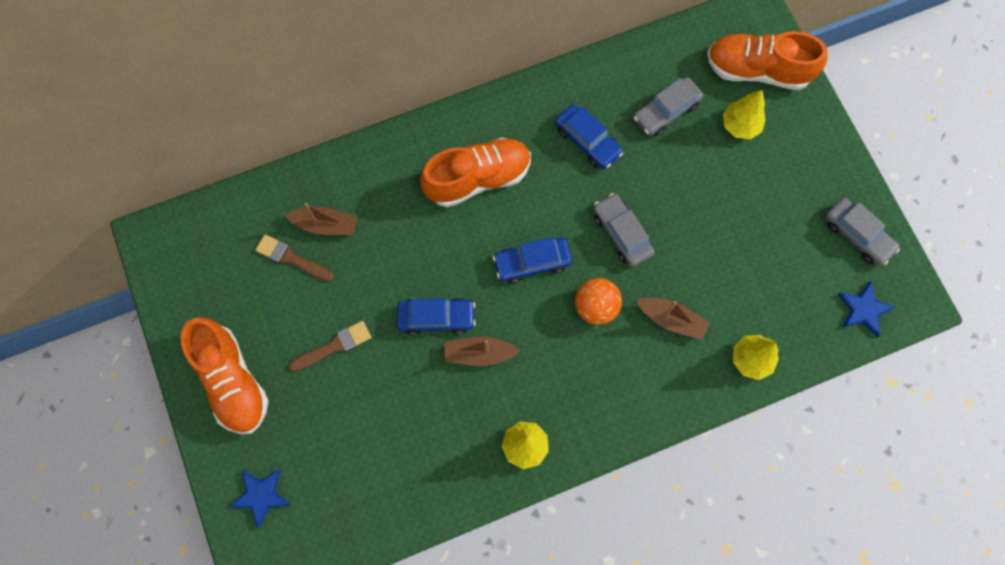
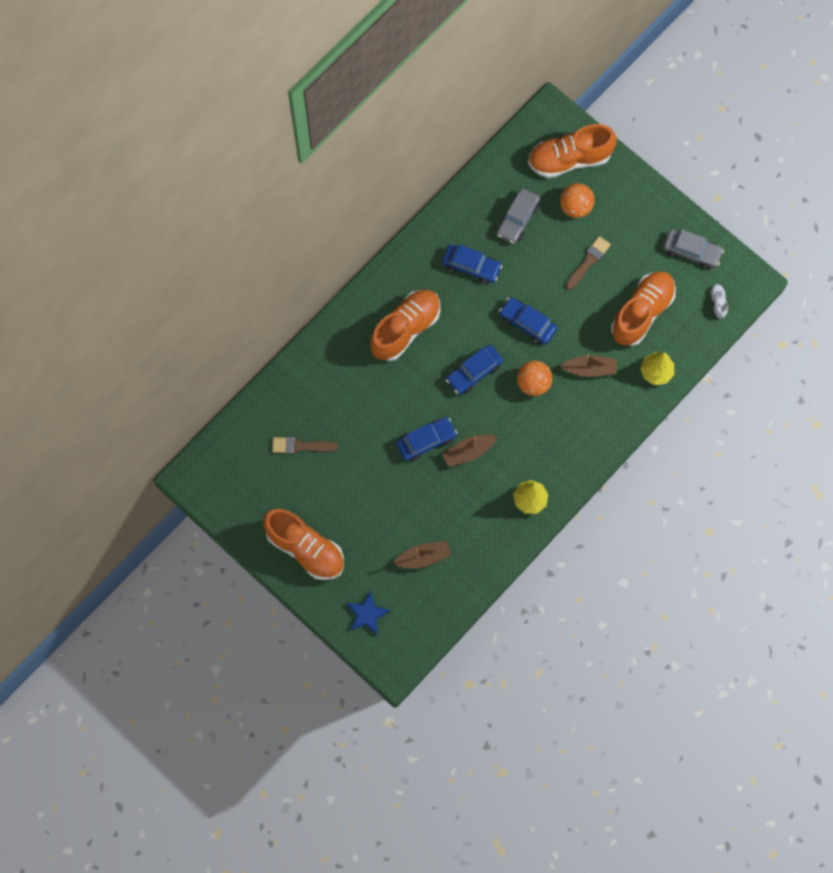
camera: 25 degrees left, 0 degrees up
(325, 225) = (312, 411): brown boat -> brown boat (423, 557)
(334, 346) = (364, 493): brown brush -> brown brush (588, 261)
(622, 233) = (527, 323): grey car -> blue car
(740, 126) = (575, 207): yellow tree -> orange ball
(765, 280) = (642, 312): none -> orange shoe
(863, 309) = (717, 303): blue star -> white shoe

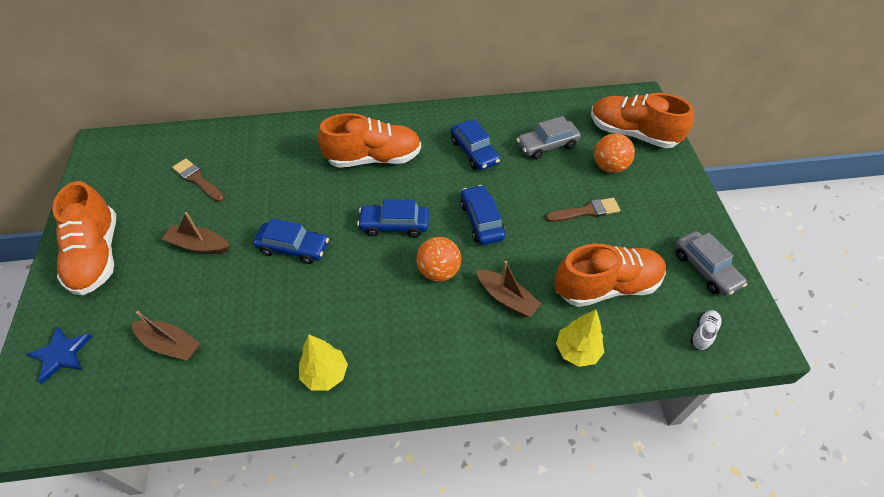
camera: 40 degrees right, 20 degrees down
(468, 452) = (317, 284): brown boat -> brown boat (199, 245)

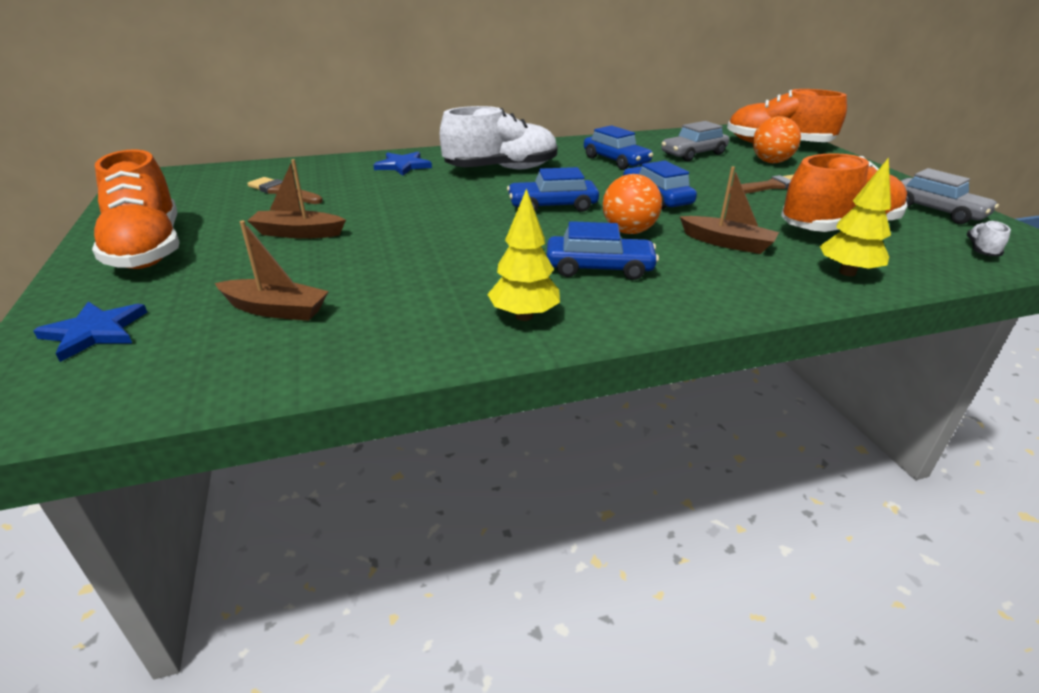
camera: 10 degrees left, 20 degrees down
(293, 248) = (430, 227): blue car -> blue car (599, 268)
(297, 144) = (403, 166): none -> blue star
(374, 158) = (501, 169): orange shoe -> white shoe

